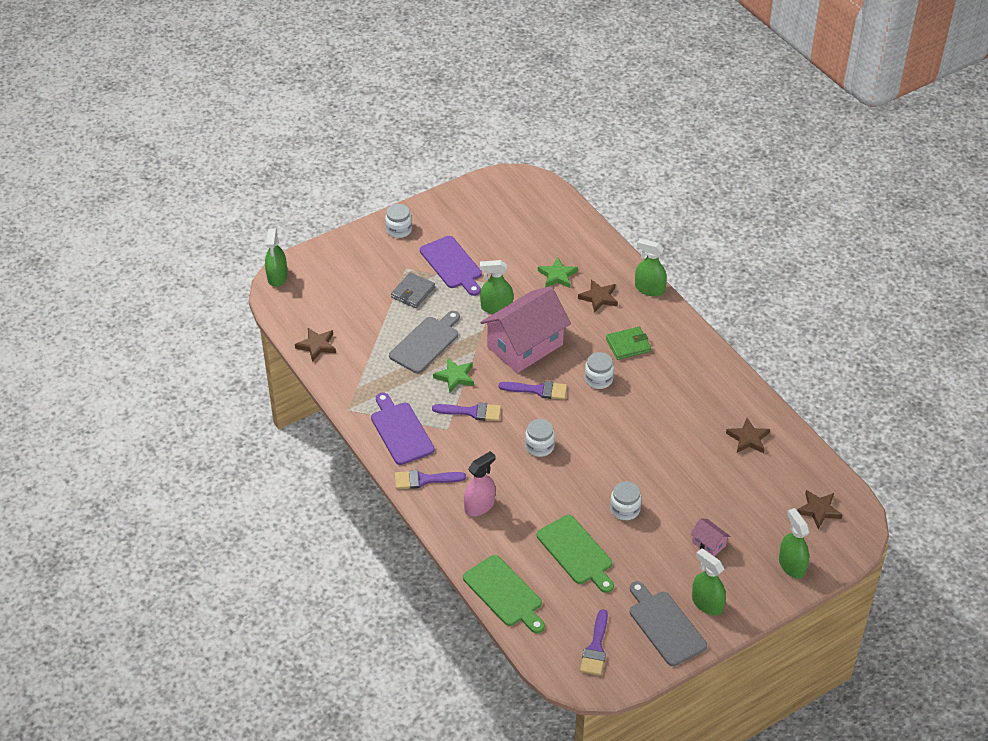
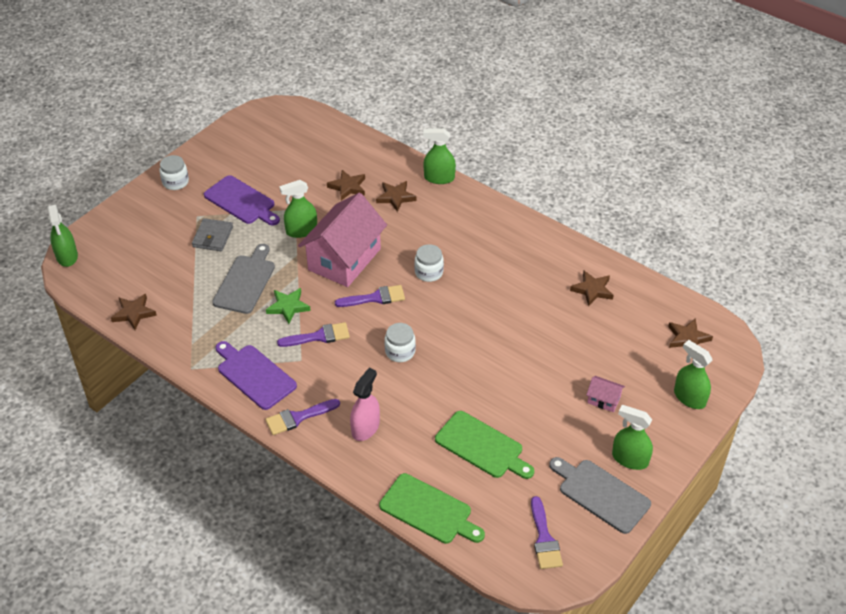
camera: 20 degrees left, 0 degrees up
(557, 276) = (348, 187): green star -> brown star
(625, 509) = (509, 389): white jar -> none
(628, 345) = (442, 233): green wallet -> none

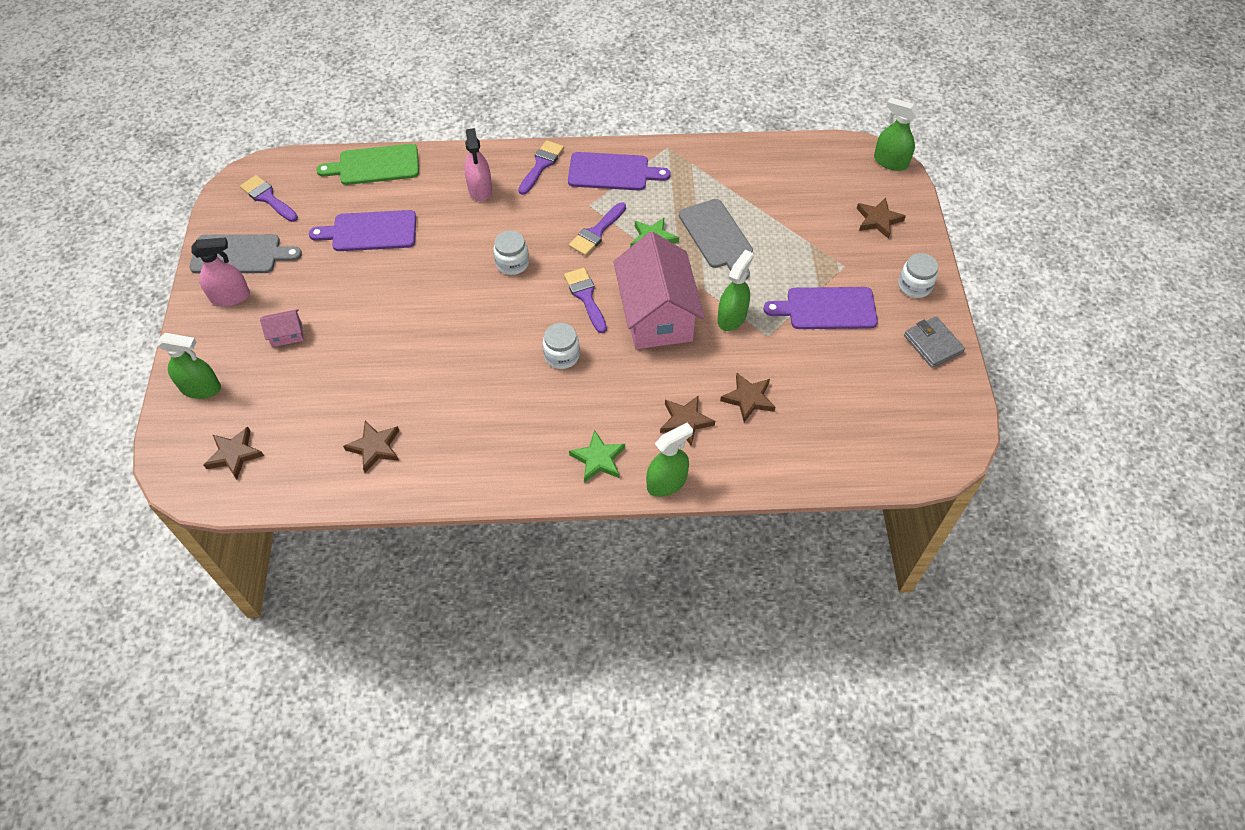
camera: 140 degrees right, 10 degrees up
(134, 313) = (769, 156): brown star -> brown star (878, 220)
(213, 237) = (801, 257): grey wallet -> grey wallet (932, 344)
(375, 298) = (585, 296): purple brush -> purple brush turned 120 degrees clockwise
(464, 208) = (598, 459): none -> green star
(482, 446) = (370, 232): green cutting board -> purple cutting board
(630, 459) = (230, 296): green spray bottle -> pink spray bottle

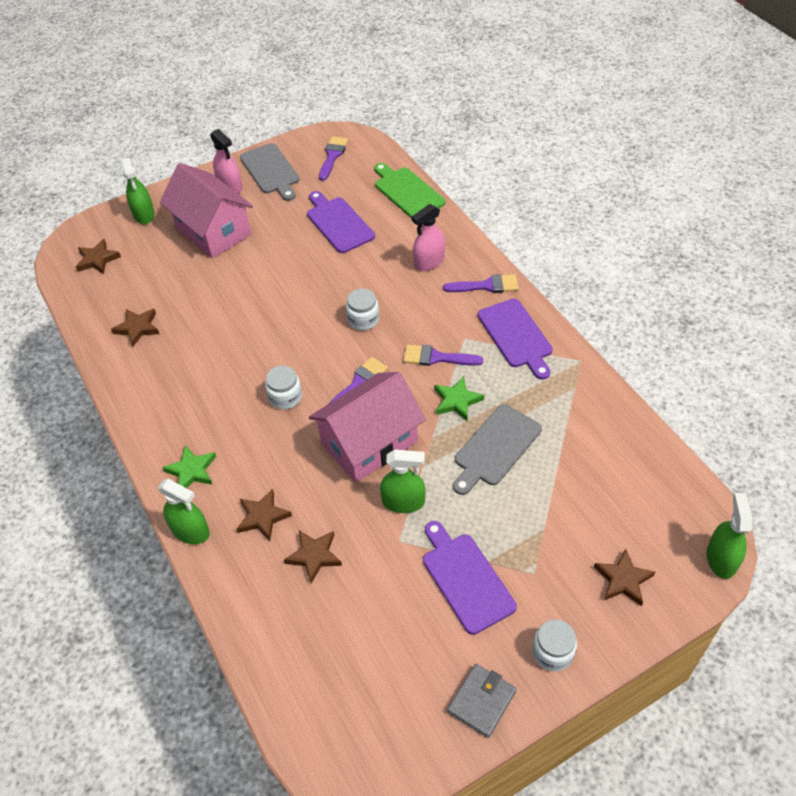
camera: 65 degrees right, 5 degrees down
(287, 334) = (213, 231): pink house -> pink house, size x2.46

